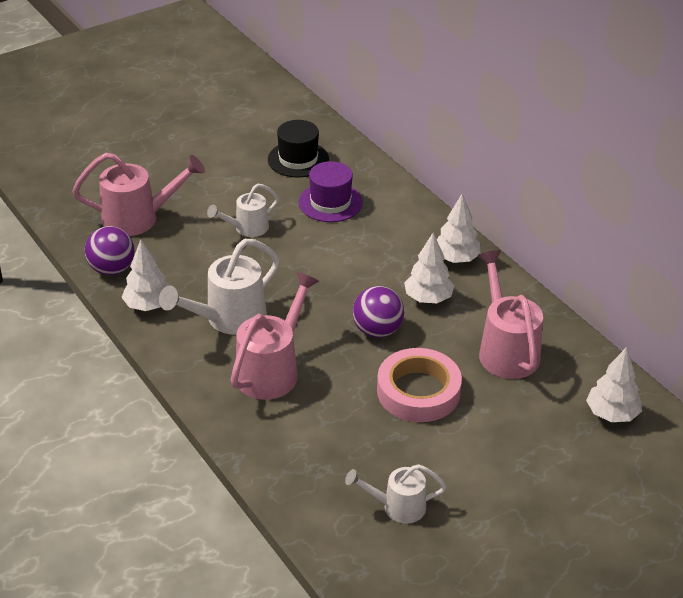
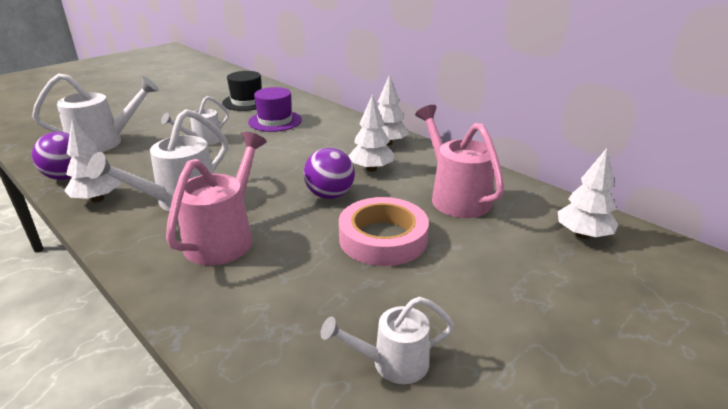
camera: 10 degrees left, 10 degrees down
(139, 218) = (104, 143): pink watering can -> white watering can

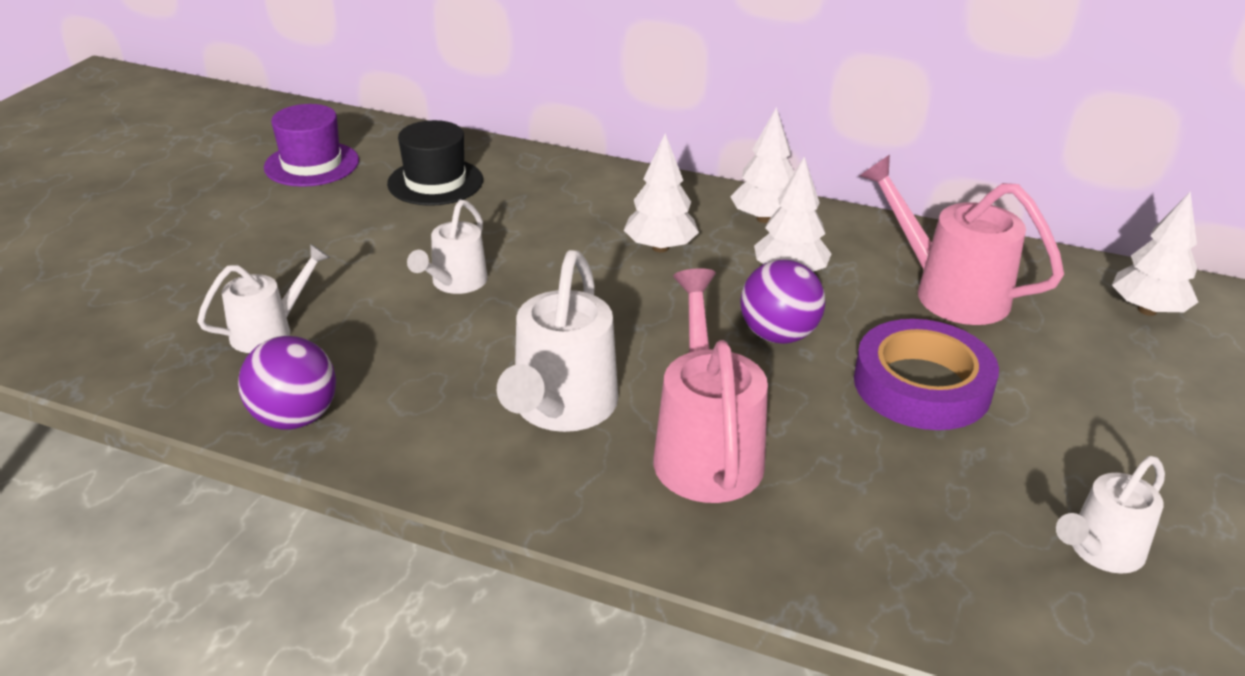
camera: 25 degrees left, 5 degrees up
(97, 199) = (413, 444): white tree -> white tree (660, 248)
(104, 143) = (270, 331): white watering can -> white watering can, size x0.61
(275, 121) = (535, 214): purple hat -> purple hat (312, 164)
(383, 238) = (922, 385): pink tape -> purple tape

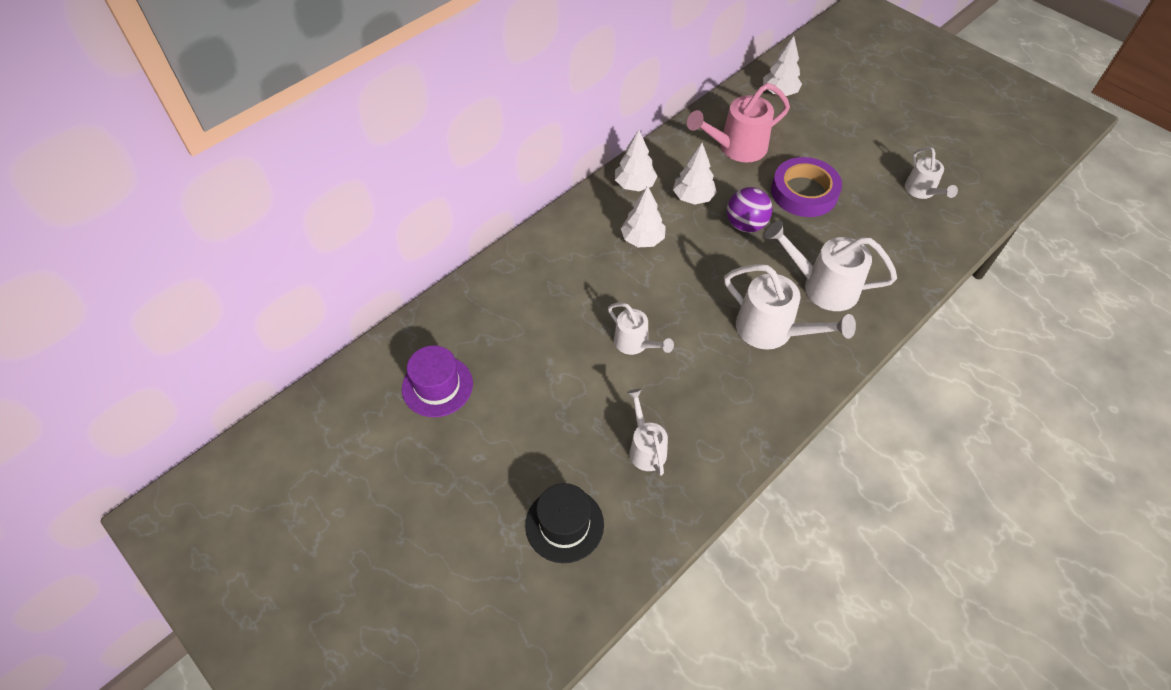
camera: 65 degrees left, 20 degrees up
(295, 418) = (737, 449): purple ball -> none
(435, 182) = (505, 322): black hat -> black hat (564, 524)
(706, 449) = (822, 286): pink watering can -> white watering can

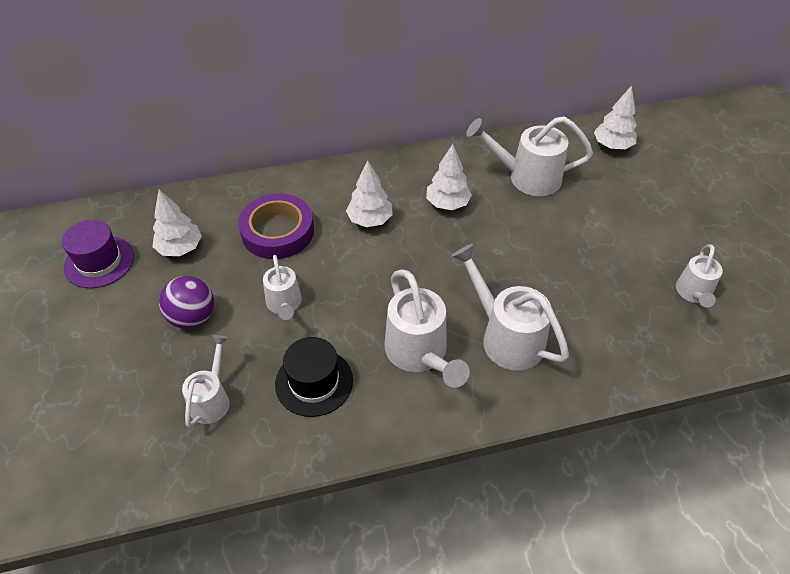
camera: 30 degrees right, 5 degrees down
(564, 524) = (87, 427): black hat -> black hat (314, 382)
(634, 185) = (403, 172): white tree -> white tree (180, 248)
(736, 148) = (526, 177): pink watering can -> white watering can
(745, 225) = (477, 247): purple ball -> purple ball (192, 317)
(804, 192) = (561, 242): purple tape -> purple tape (277, 231)

